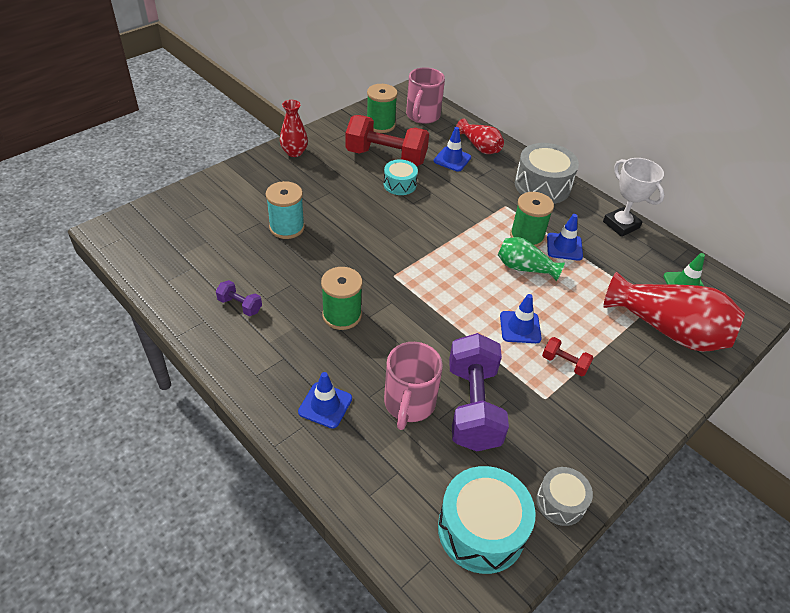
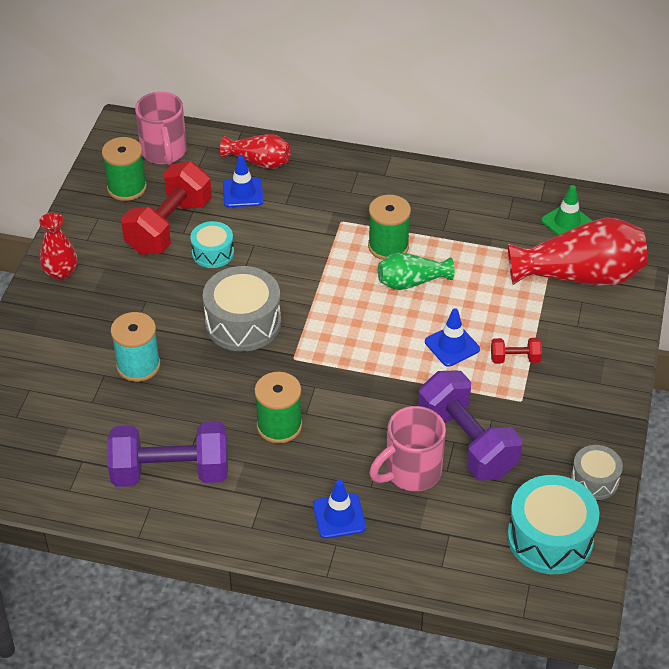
camera: 30 degrees left, 0 degrees up
(240, 305) = (170, 472): purple dumbbell -> purple dumbbell, size x2.22
(386, 157) = (169, 226): red dumbbell -> red dumbbell turned 45 degrees counterclockwise
(409, 404) = (411, 472): pink mug -> pink mug turned 75 degrees clockwise
(542, 186) = (360, 178): grey drum -> grey drum (243, 323)
(564, 247) = (432, 239): blue traffic cone -> none
(621, 225) = (467, 185): white trophy -> none

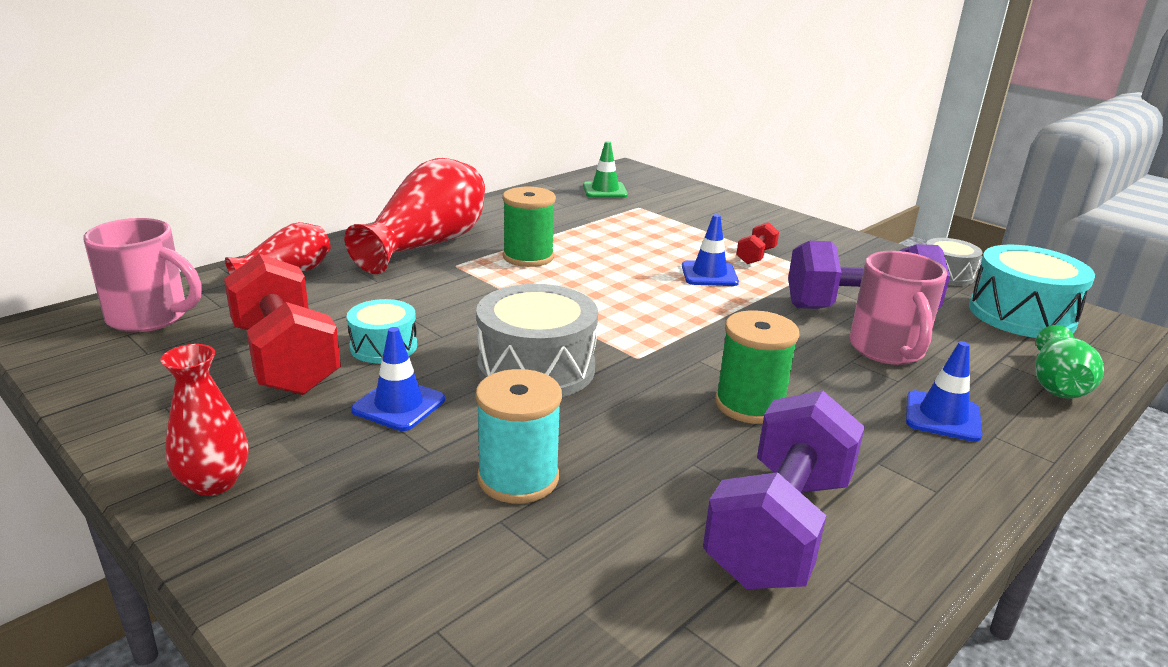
camera: 60 degrees left, 20 degrees down
(127, 188) = (155, 363): green spool -> none
(243, 193) = (317, 297): blue traffic cone -> blue traffic cone (399, 405)
(411, 282) = (595, 263): green vase -> green vase (1057, 383)
(580, 276) = (676, 205): red vase -> red vase (426, 245)

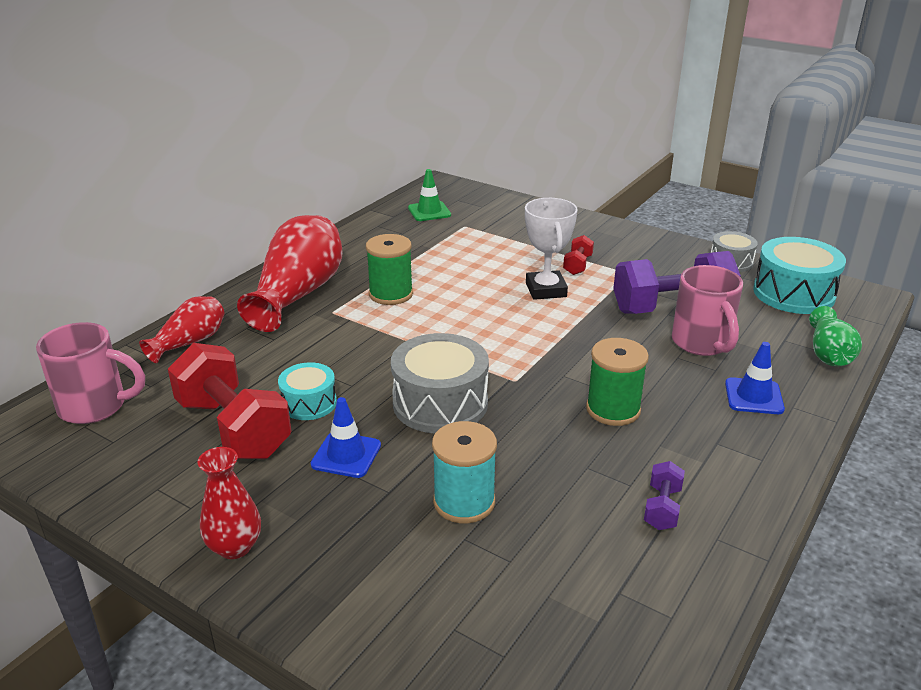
camera: 10 degrees left, 5 degrees up
(709, 274) = (546, 290): blue traffic cone -> white trophy
(779, 528) = (662, 508): purple dumbbell -> purple dumbbell, size x0.45

